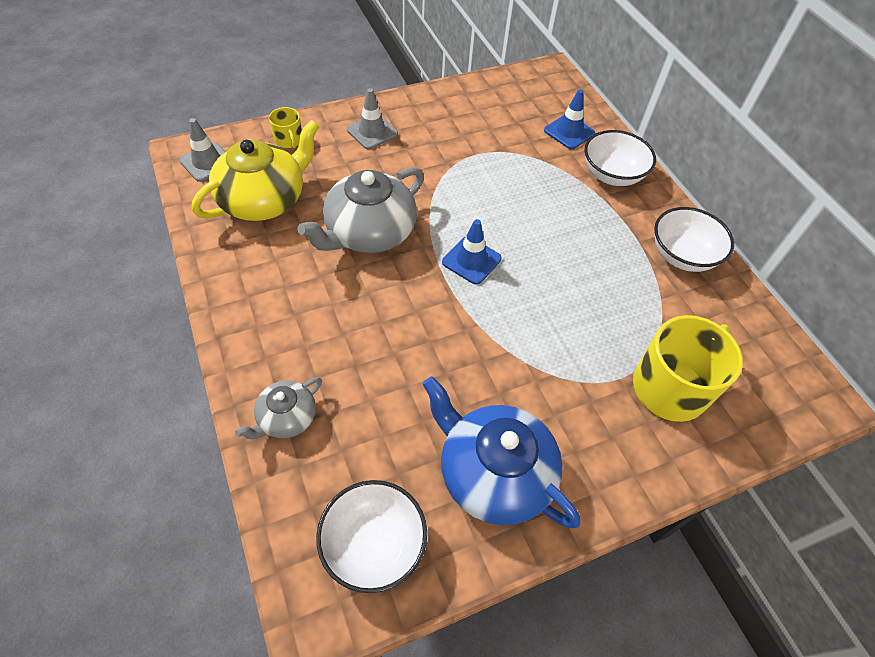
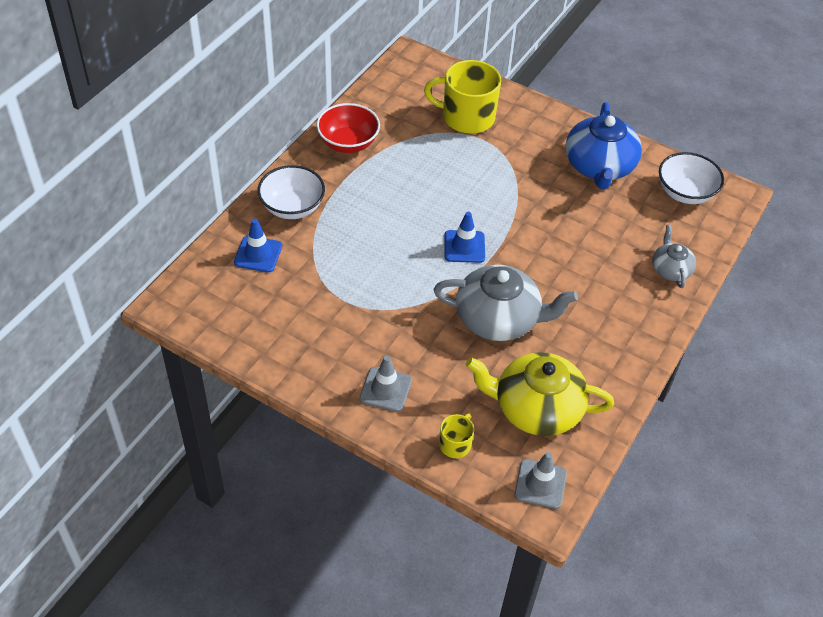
camera: 125 degrees left, 5 degrees down
(286, 418) = (670, 269): grey teapot -> grey teapot turned 105 degrees counterclockwise
(682, 255) = (348, 143): white bowl -> red bowl

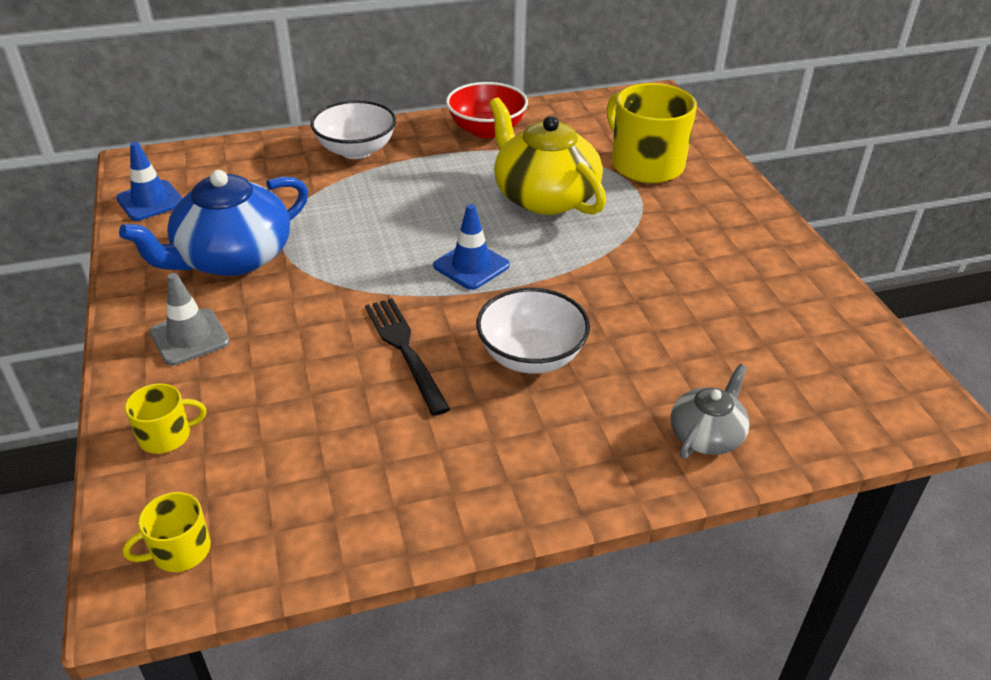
camera: 45 degrees right, 10 degrees down
(258, 254) = (269, 167): blue traffic cone -> blue traffic cone (150, 201)
(498, 318) = (405, 350): grey teapot -> black fork
(536, 408) = (305, 466): yellow teapot -> yellow teapot (544, 197)
(540, 484) = (180, 550): grey traffic cone -> yellow mug
(599, 166) = (752, 279): blue teapot -> blue teapot (233, 258)
(685, 193) = (847, 366): white bowl -> white bowl (531, 356)

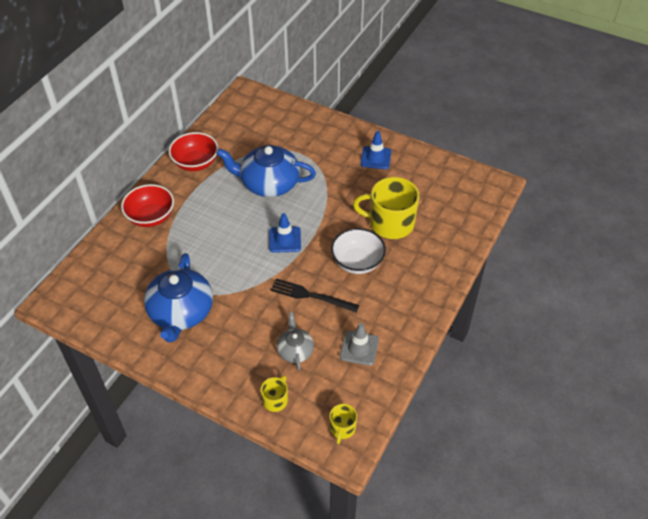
camera: 45 degrees left, 10 degrees up
(150, 201) = (93, 316): blue traffic cone -> blue traffic cone (375, 158)
(190, 337) = (221, 359): grey traffic cone -> grey traffic cone (359, 348)
(356, 150) = (151, 217): white bowl -> red bowl
(544, 197) = (269, 183): yellow teapot -> blue teapot
(645, 164) = (288, 136): yellow mug -> yellow mug (390, 223)
(706, 435) = (446, 247): grey teapot -> grey teapot (295, 350)

